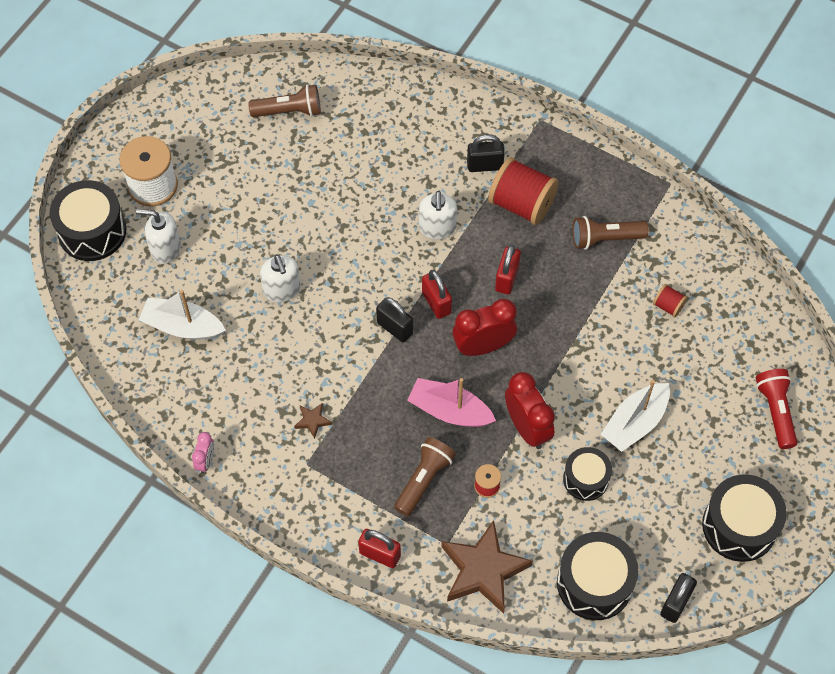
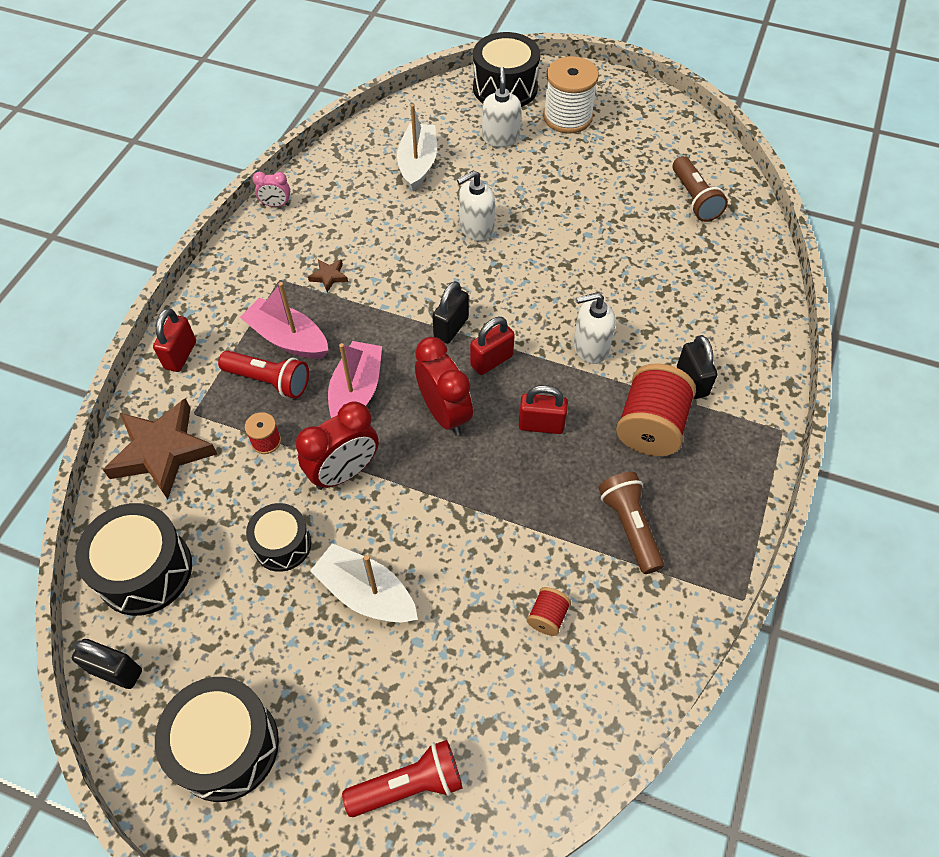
camera: 80 degrees right, 5 degrees down
(379, 461) = (288, 339): none -> pink boat
(424, 480) = (269, 381): brown flashlight -> red flashlight

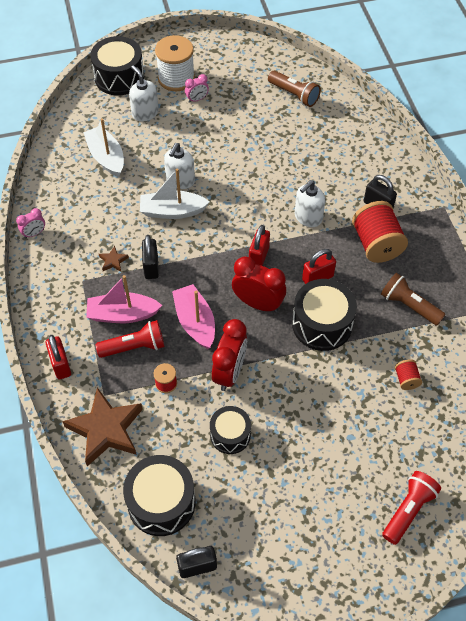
camera: 35 degrees left, 0 degrees up
(226, 746) = (297, 559): black drum -> black drum (322, 324)
(366, 593) = (301, 430): white boat -> white boat (172, 211)
(451, 328) = (218, 250): black padlock -> black padlock (151, 267)
(572, 150) = (197, 99): none -> pink clock

